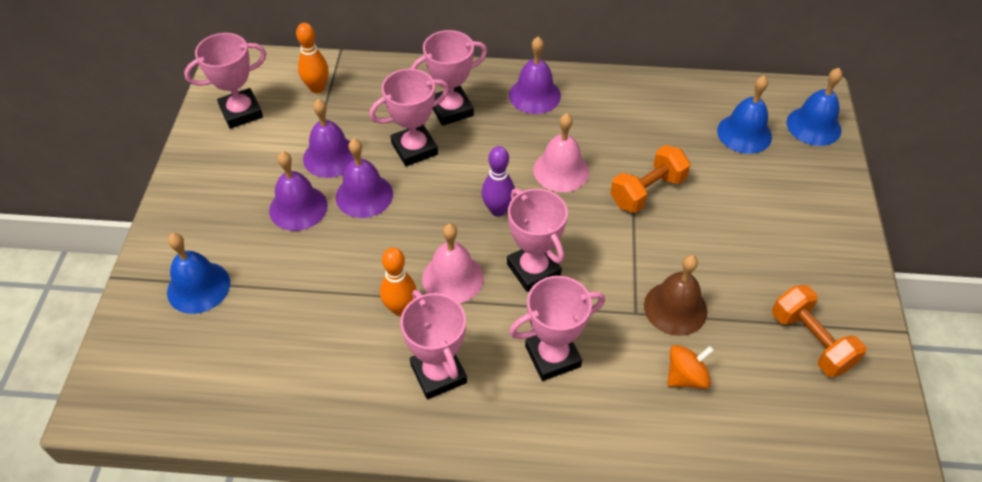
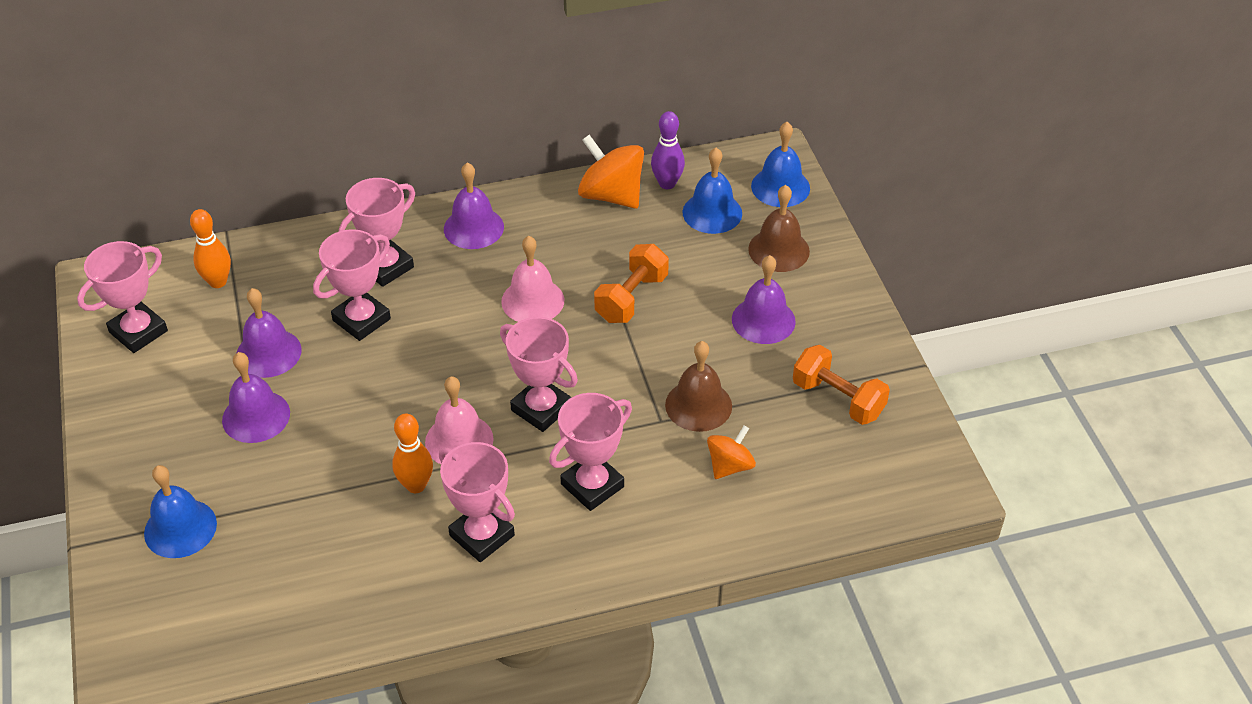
camera: 20 degrees left, 5 degrees down
(364, 195) = (325, 383): purple bell -> purple bell (763, 320)
(498, 210) = (480, 359): purple bowling pin -> purple bowling pin (667, 183)
(660, 96) = (611, 195): none -> orange spinning top
(795, 182) = (779, 250): none -> brown bell

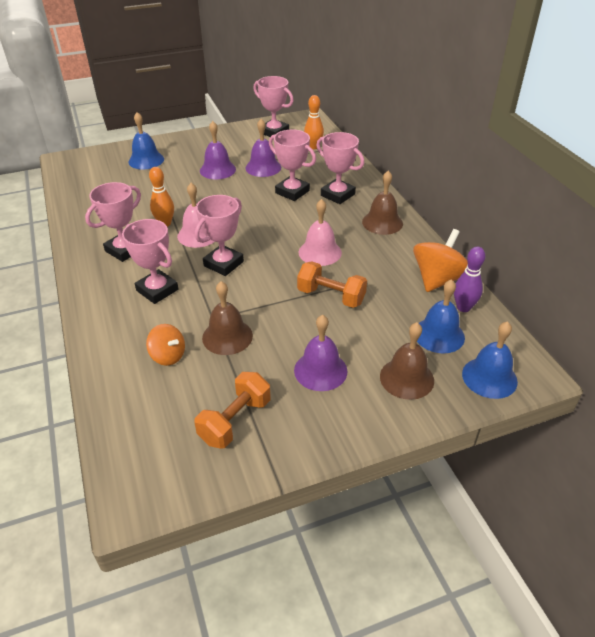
camera: 85 degrees right, 5 degrees down
(473, 228) = (382, 222): purple bell -> brown bell

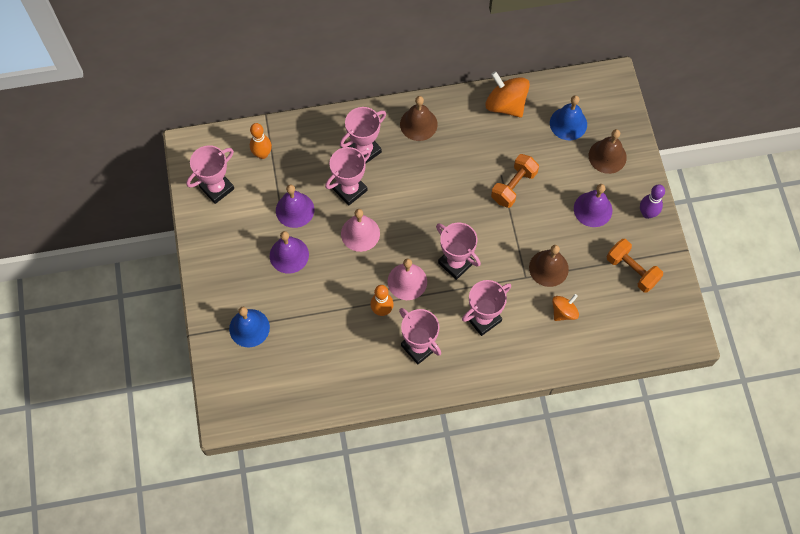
camera: 80 degrees left, 25 degrees up
(320, 252) = (453, 183): pink bell -> pink bell (360, 233)
(463, 307) = (541, 98): purple bowling pin -> purple bowling pin (647, 213)
(489, 377) = (613, 106): blue bell -> none

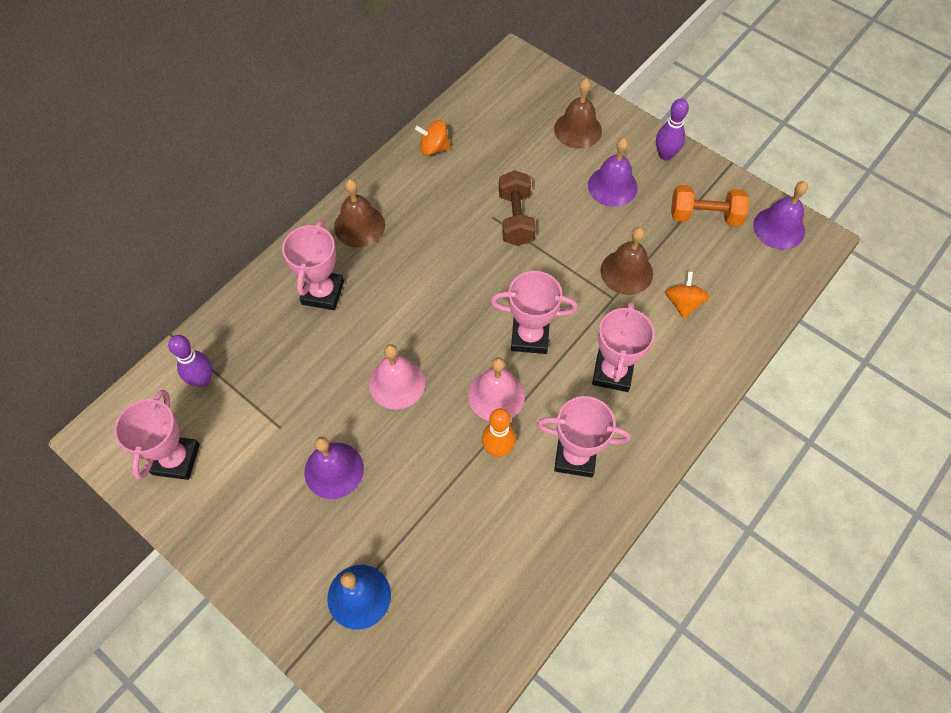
camera: 40 degrees left, 5 degrees down
(262, 154) = (203, 380): orange bowling pin -> purple bowling pin
(295, 210) = (296, 413): purple bell -> purple bell (779, 228)
(350, 190) = (343, 345): pink trophy -> none
(505, 104) = (434, 148): orange spinning top -> orange spinning top, size x0.60
(513, 186) = (516, 218): orange dumbbell -> brown dumbbell
(568, 123) = (512, 125): blue bell -> none

